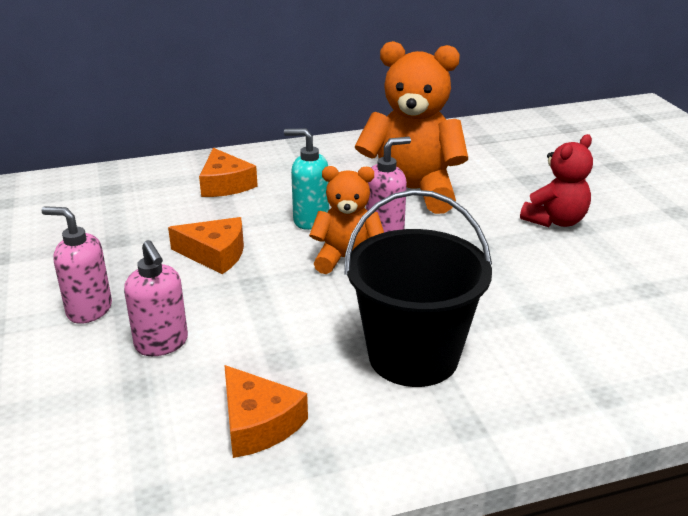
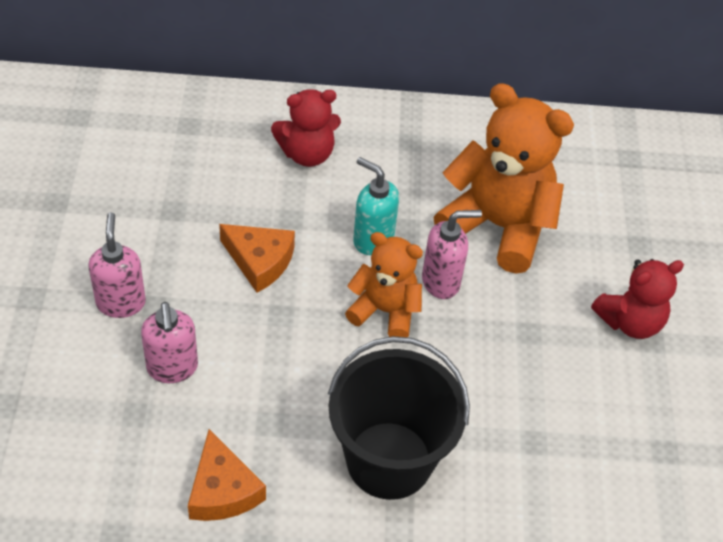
camera: 15 degrees right, 20 degrees up
(89, 310) = (121, 302): pink soap dispenser -> pink soap dispenser turned 45 degrees clockwise
(225, 184) = (307, 153): orange cheese -> red teddy bear

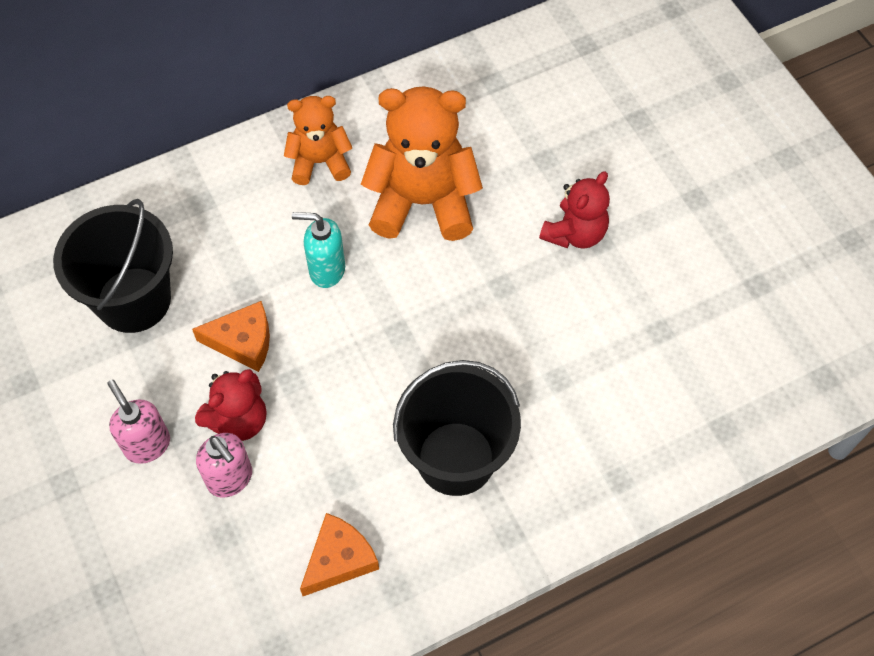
camera: 25 degrees left, 10 degrees up
(189, 182) = (134, 300): none -> black bucket
(222, 490) = (339, 559): orange cheese -> orange cheese turned 90 degrees counterclockwise
(307, 153) = (221, 218): red teddy bear -> red teddy bear (238, 420)
(385, 311) = (375, 330): orange teddy bear -> orange teddy bear (320, 162)
(441, 281) = (406, 278): pink soap dispenser -> none

